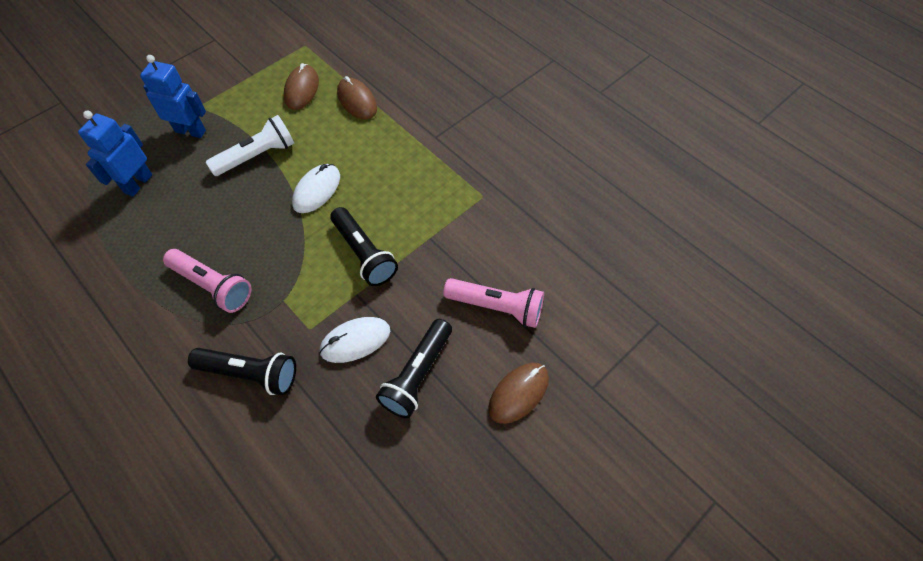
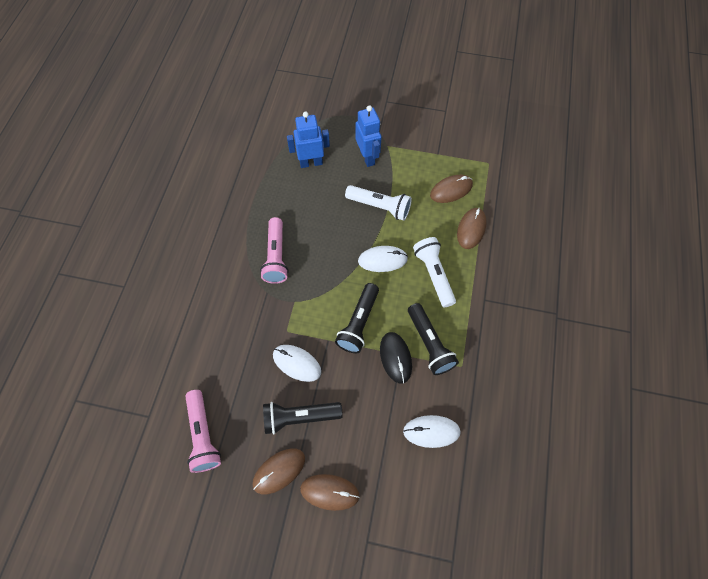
camera: 55 degrees right, 5 degrees up
(250, 374) = (238, 321): black flashlight -> black flashlight (429, 344)
(373, 159) = (433, 275): none -> white flashlight
(428, 244) = (395, 358): none -> black mouse
(459, 433) = (279, 471): none -> brown mouse
(496, 307) = (381, 435): pink flashlight -> pink flashlight (203, 435)
(526, 261) = (431, 431): none -> white mouse

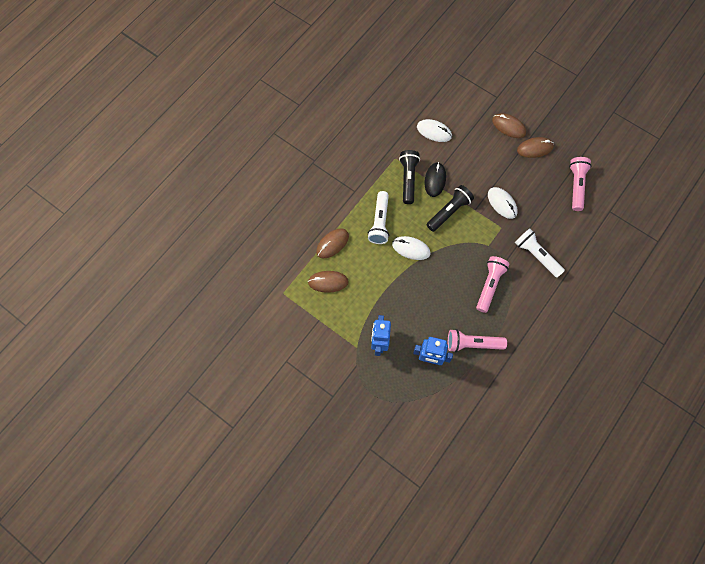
camera: 155 degrees left, 5 degrees up
(273, 192) = (472, 344): none -> pink flashlight
(300, 417) = (512, 171): black flashlight -> none
(380, 207) = (391, 292): white flashlight -> white flashlight (536, 255)

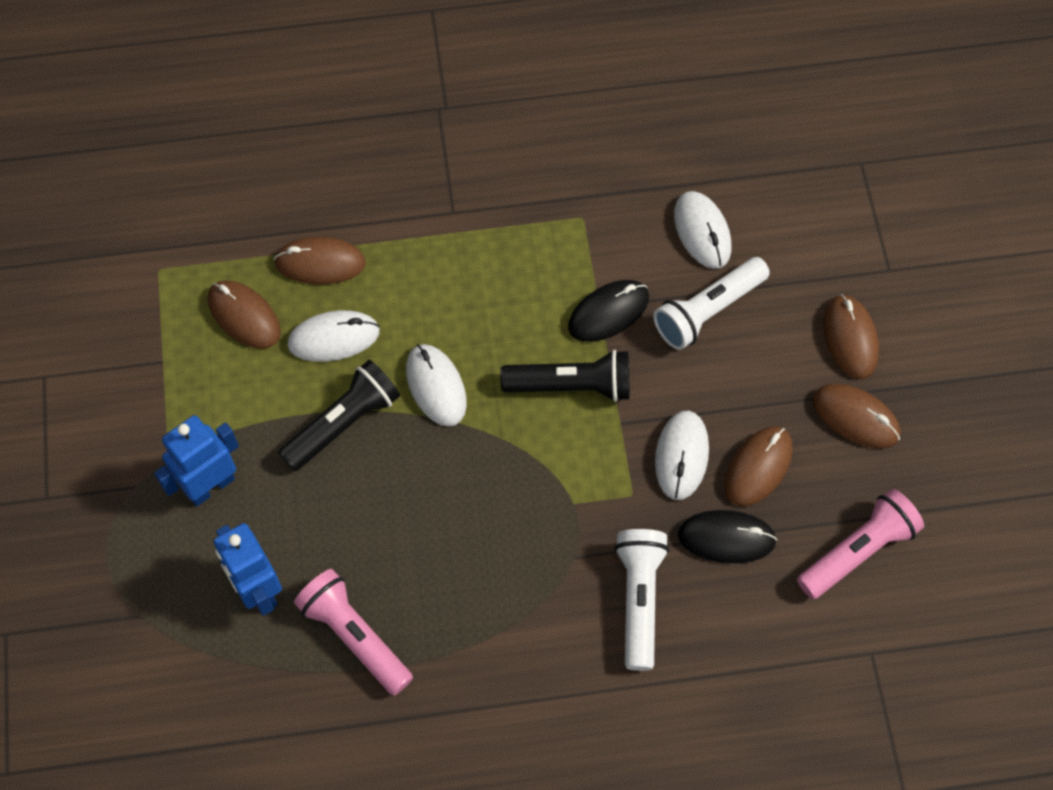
camera: 45 degrees right, 5 degrees down
(363, 263) = (334, 338): none -> white mouse
(379, 222) = (435, 298): white flashlight -> white flashlight (708, 311)
(408, 179) = (564, 271): black flashlight -> black flashlight (343, 423)
(489, 285) = (497, 570): pink flashlight -> none
(525, 187) = (758, 467): none -> brown mouse
(539, 215) = (726, 538): none -> black mouse

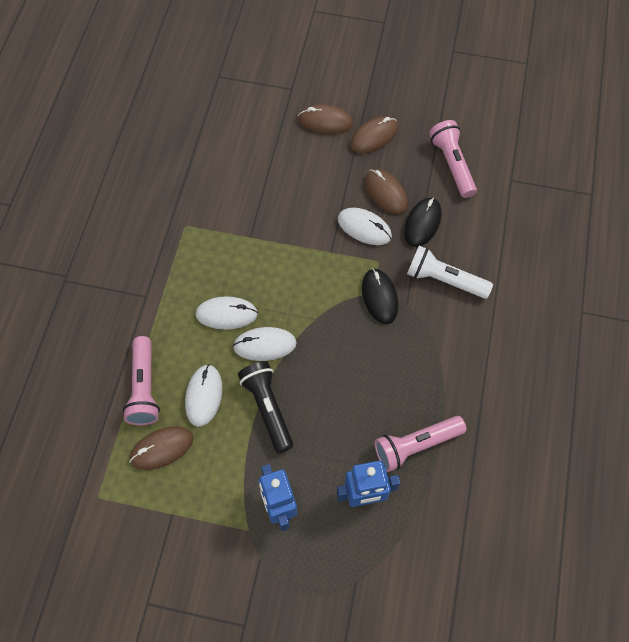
camera: 70 degrees left, 0 degrees up
(320, 263) = (144, 388): brown mouse -> pink flashlight
(571, 386) = (296, 269): black flashlight -> none
(608, 312) = (256, 233): black mouse -> black mouse (379, 297)
(702, 232) = (225, 167): white mouse -> white mouse (226, 314)
(708, 311) = (278, 183): white flashlight -> none

